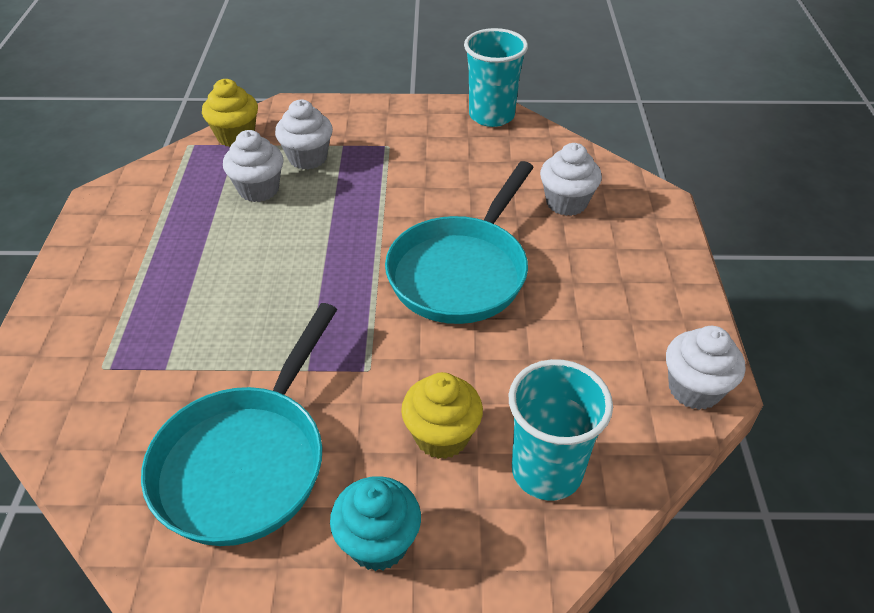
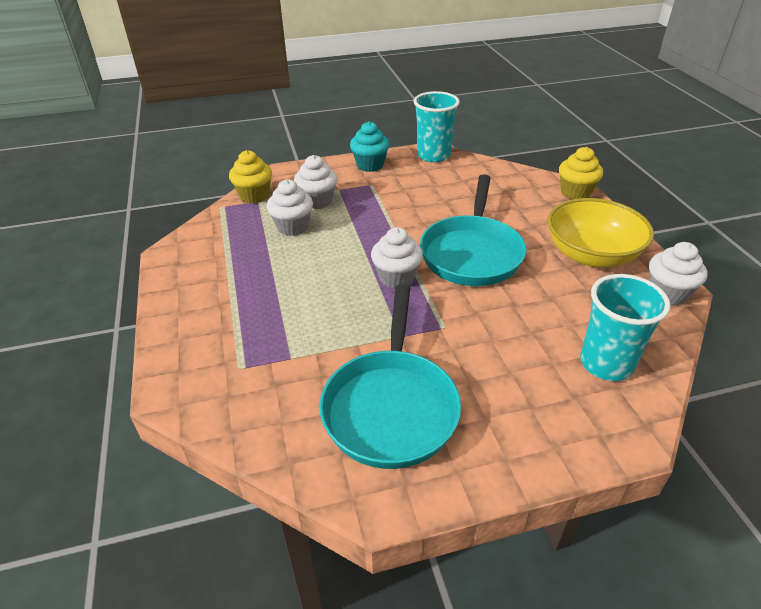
camera: 15 degrees left, 5 degrees down
(378, 543) = (520, 436): turquoise cupcake -> turquoise cupcake (370, 165)
(441, 436) = (522, 358): yellow cupcake -> yellow cupcake (575, 193)
(566, 203) = (516, 199): white cupcake -> white cupcake (396, 278)
(621, 308) = (591, 255): none -> yellow bowl

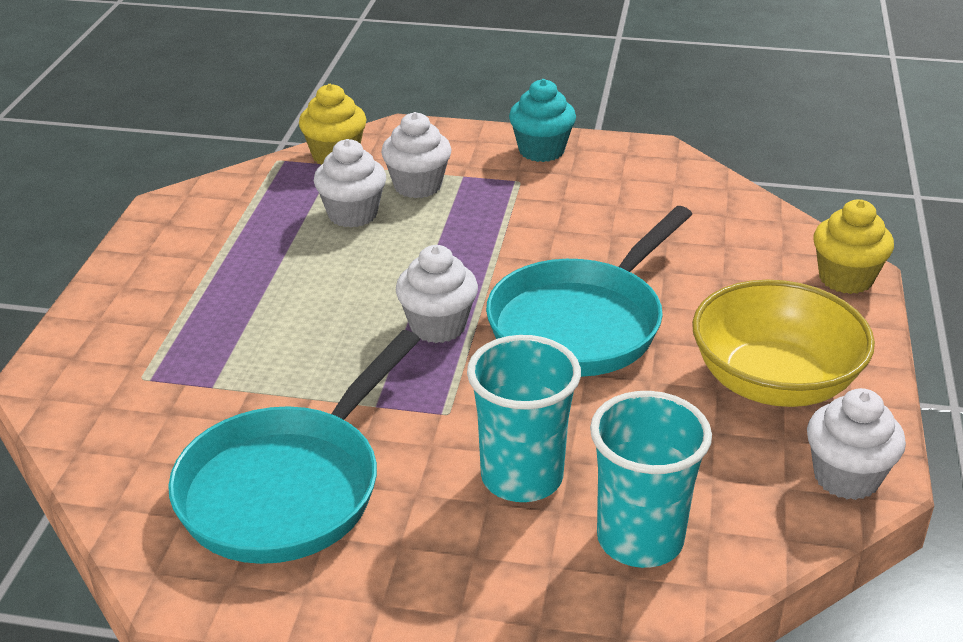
camera: 25 degrees right, 5 degrees down
(433, 155) = (657, 159): turquoise cup -> turquoise cup (522, 477)

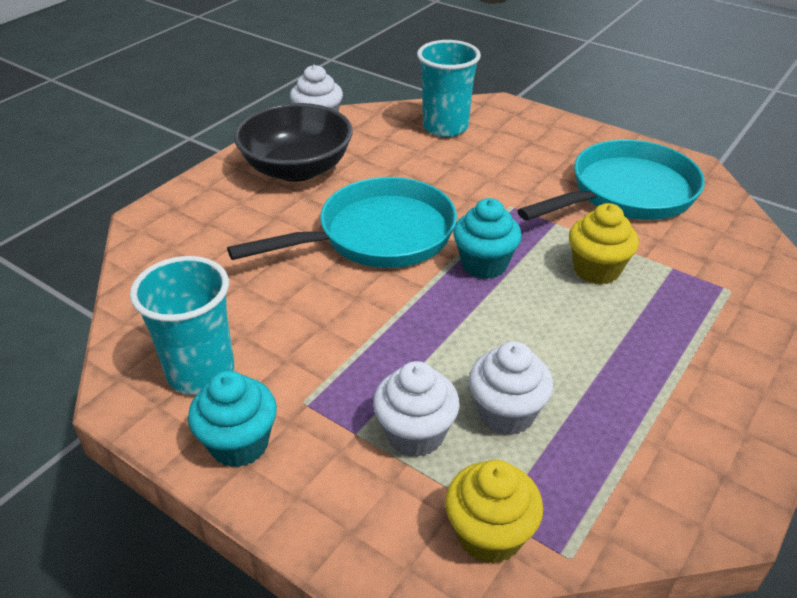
camera: 155 degrees left, 5 degrees up
(438, 326) = (484, 264): white cupcake -> turquoise cupcake
(522, 477) = (486, 164): turquoise cup -> turquoise cup (201, 372)
(773, 382) = (297, 169): yellow bowl -> black bowl
(845, 278) = (162, 213): yellow cupcake -> yellow cupcake (596, 270)

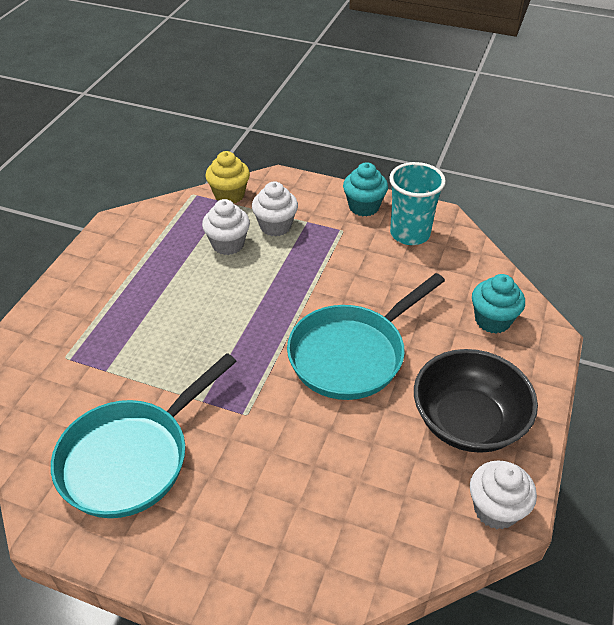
camera: 165 degrees right, 5 degrees up
(445, 127) = (343, 537): turquoise cup -> none
(484, 264) = (258, 343): turquoise cupcake -> turquoise cupcake (492, 320)
(596, 270) = (169, 355): yellow cupcake -> none

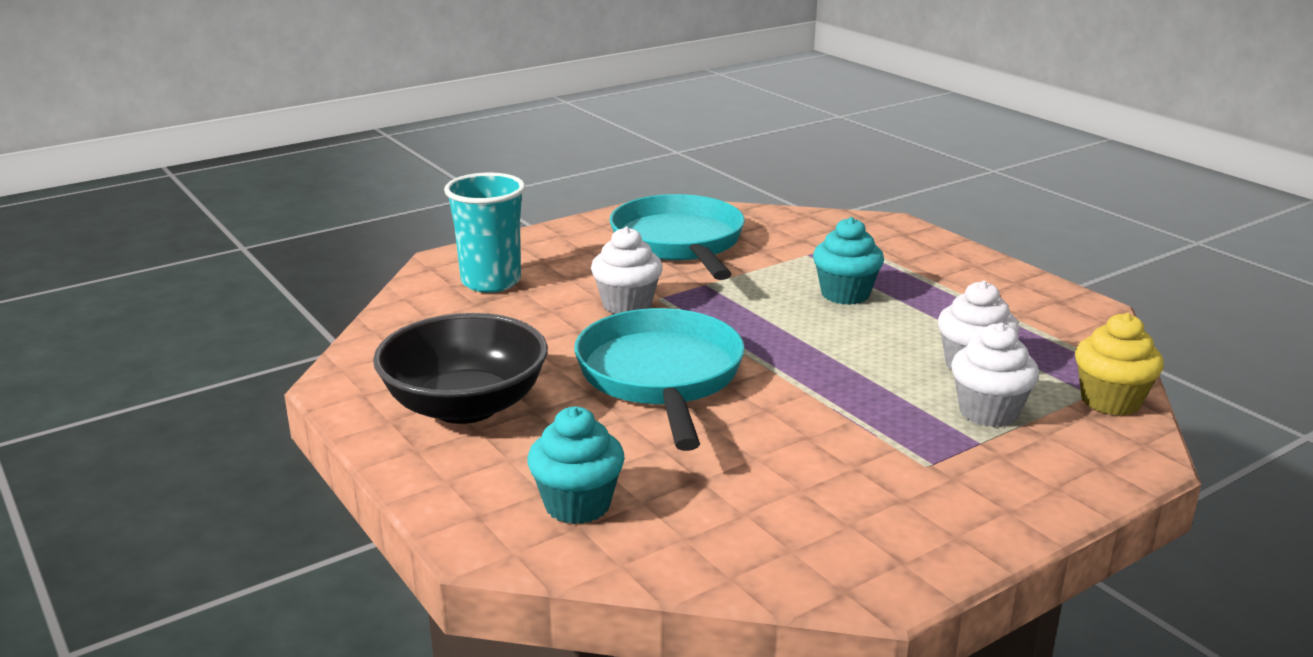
camera: 125 degrees right, 20 degrees down
(364, 207) = (980, 511): turquoise cupcake -> turquoise cupcake (845, 294)
(410, 234) = (857, 525): turquoise cup -> turquoise cup (491, 282)
(495, 509) = (358, 374): white cupcake -> white cupcake (627, 305)

